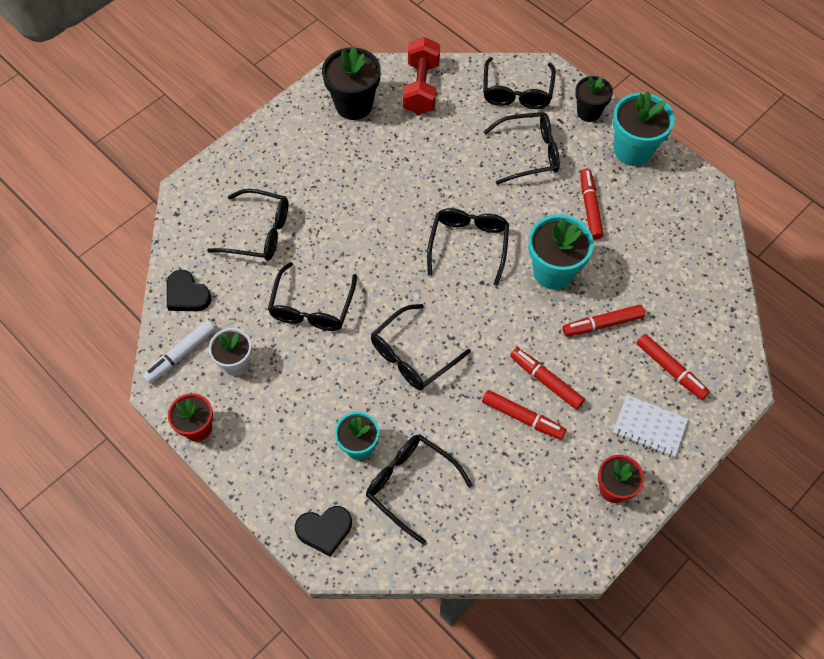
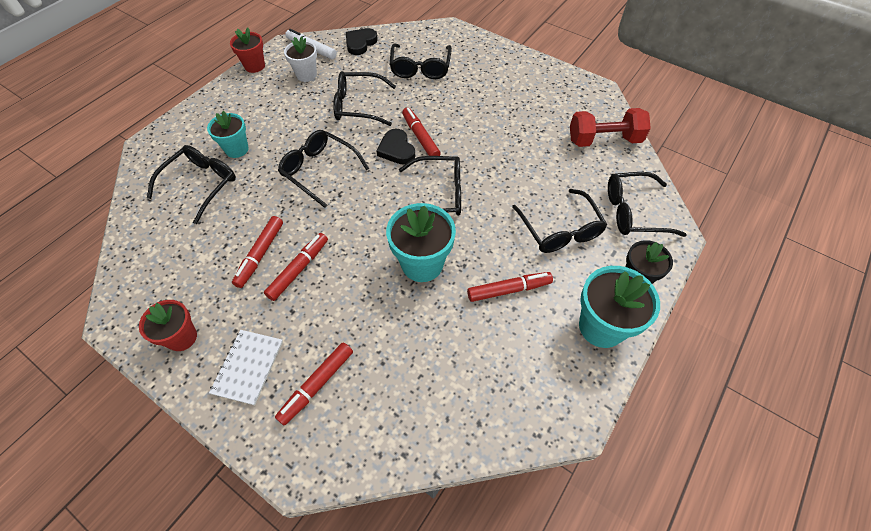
camera: 80 degrees right, 5 degrees down
(324, 530) = (169, 140): black heart -> black heart (396, 149)
(354, 105) = (564, 100): black flower pot -> none
(602, 324) = (366, 313): red marker -> red marker (420, 137)

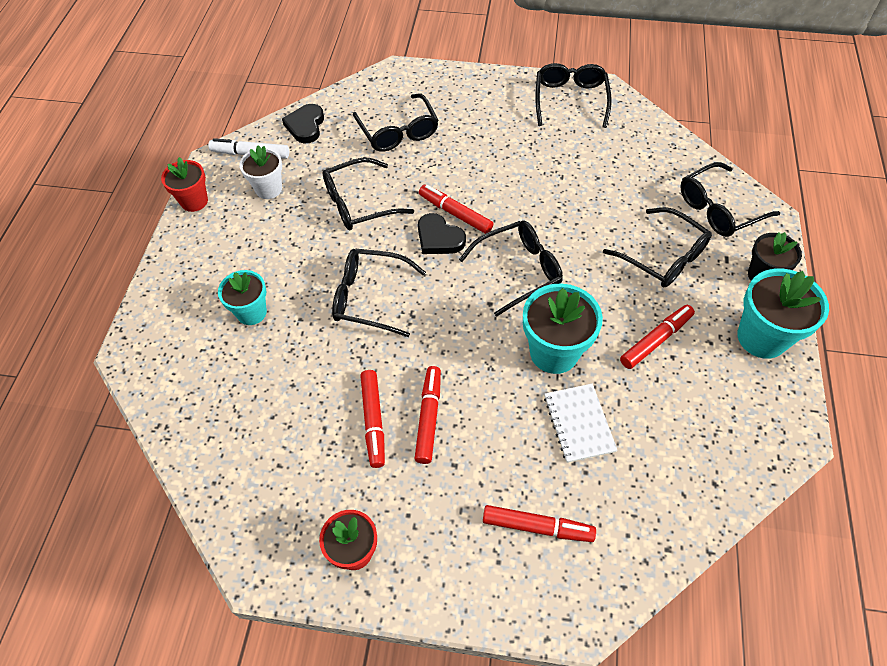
camera: 25 degrees left, 0 degrees up
(201, 184) = (240, 371): black glasses -> black glasses (570, 99)
(248, 367) = (452, 545): white notebook -> white notebook (579, 423)
(317, 385) = (537, 526): red marker -> red marker turned 90 degrees counterclockwise
(604, 140) = (644, 143): red dumbbell -> none

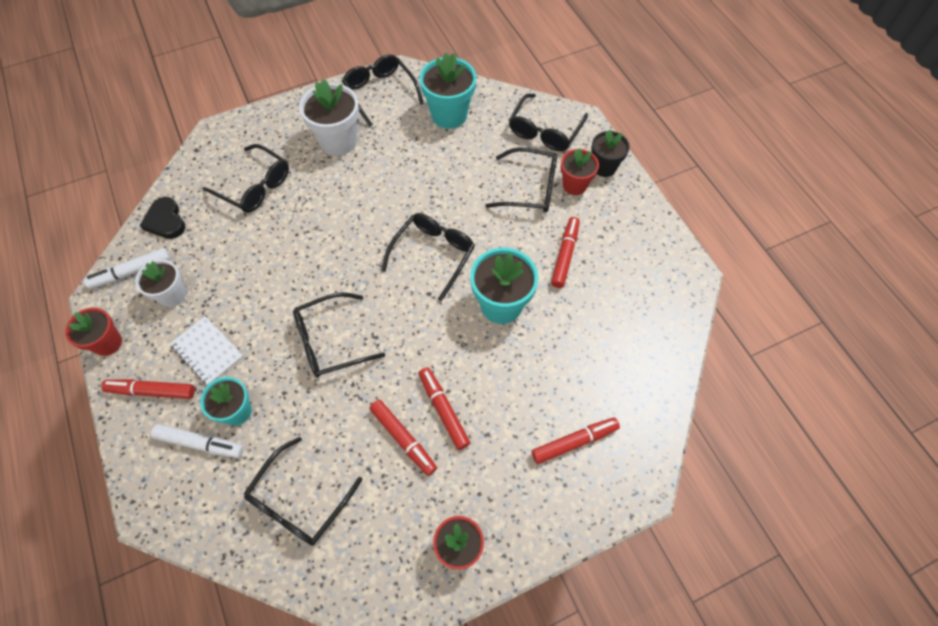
camera: 35 degrees left, 5 degrees up
(205, 321) = (200, 443): none -> white marker
(357, 204) = (263, 267): black glasses -> black glasses (298, 502)
(439, 238) = (353, 261): black heart -> none
(455, 214) = (352, 234): red marker -> red marker (152, 391)
(500, 126) = (338, 141): none -> white flower pot
(579, 423) = (553, 349): white notebook -> white notebook (207, 351)
(715, 277) = (574, 185): none -> red flower pot
(762, 337) = (631, 214): turquoise flower pot -> turquoise flower pot (449, 115)

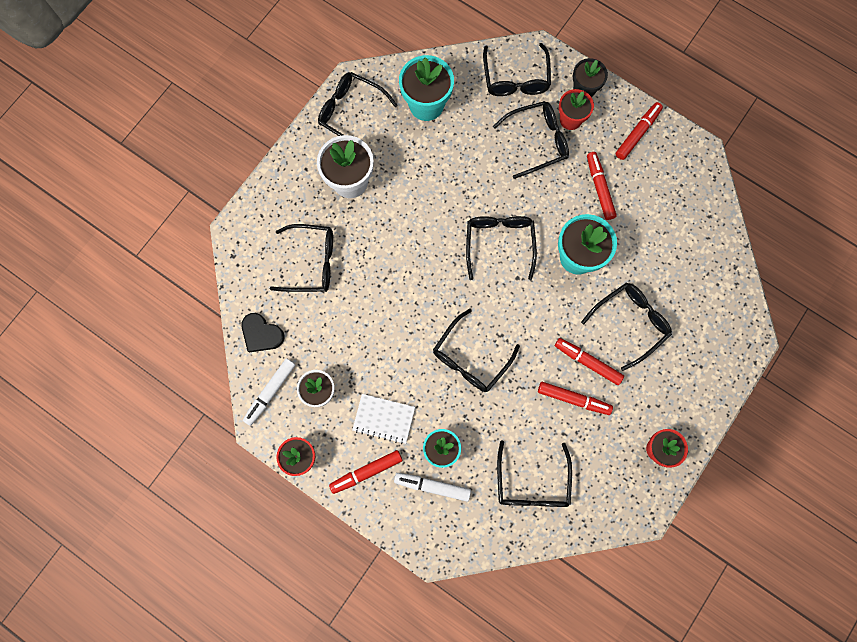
camera: 30 degrees left, 15 degrees up
(200, 443) = (432, 486): white marker -> white marker turned 150 degrees counterclockwise
(516, 396) = (631, 322): none -> black glasses
(574, 442) = (690, 333): red marker -> red marker (637, 133)

